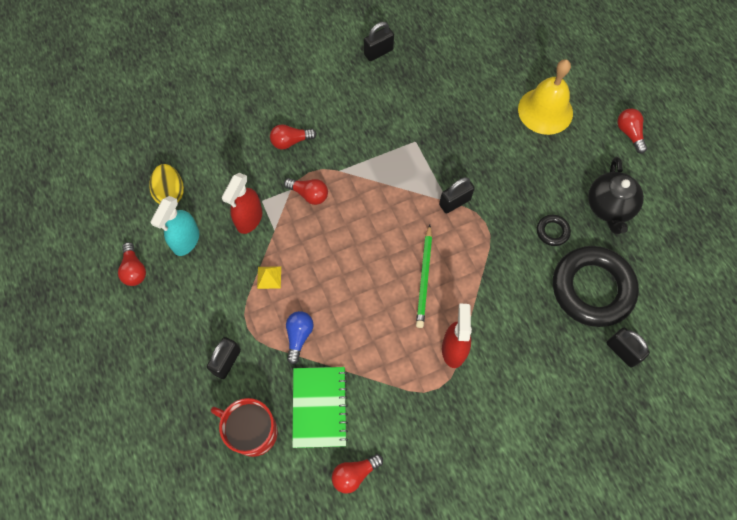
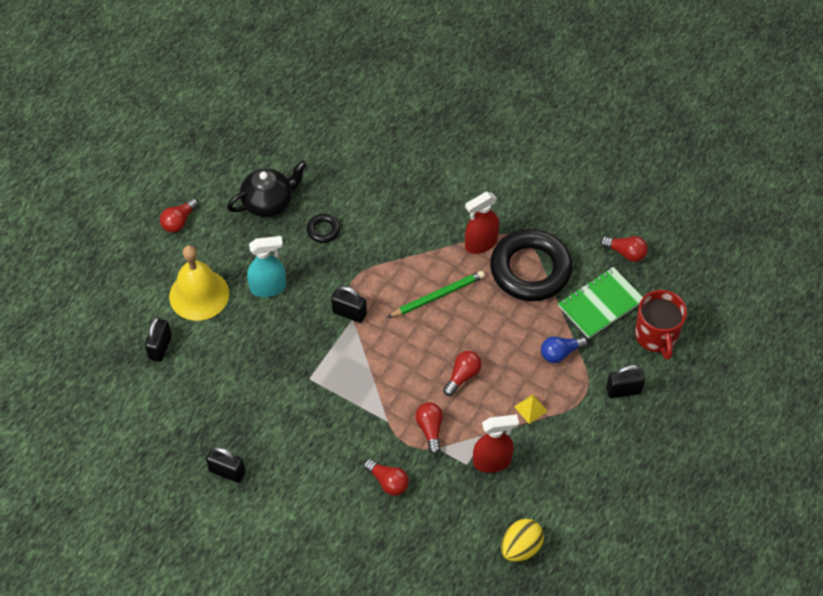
camera: 125 degrees left, 10 degrees down
(134, 270) = (613, 520): red light bulb -> red light bulb (462, 376)
(186, 241) = (553, 498): turquoise spray bottle -> turquoise spray bottle (268, 288)
(592, 289) = (355, 181): black ring -> black ring (530, 270)
(622, 351) = (393, 140): black padlock -> black padlock (160, 347)

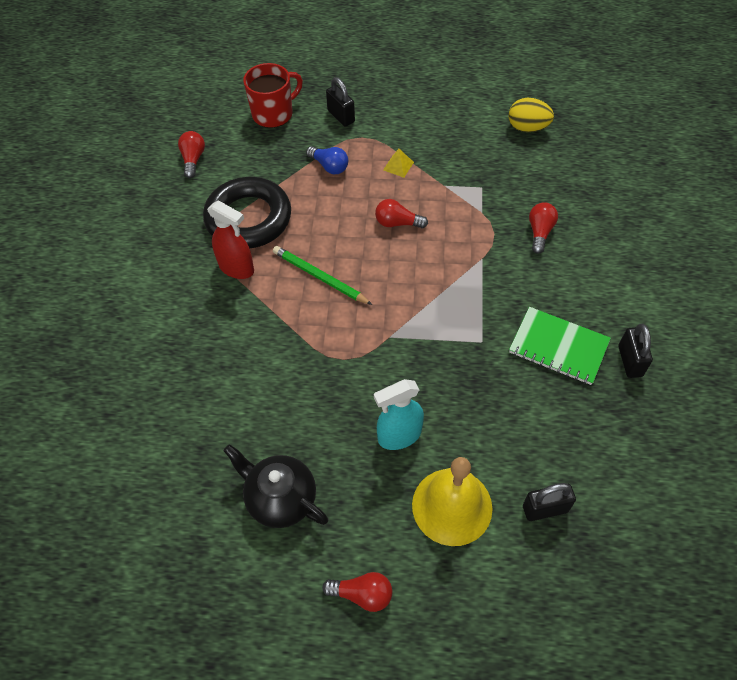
camera: 115 degrees left, 0 degrees up
(268, 288) = (399, 435): turquoise spray bottle -> turquoise spray bottle turned 75 degrees counterclockwise
(323, 230) = (291, 418): black ring -> none
(349, 313) = (384, 342): black padlock -> none
(430, 430) = (467, 224): red light bulb -> none
(492, 461) = (466, 172): red spray bottle -> none
(600, 304) = (260, 158): green notebook -> green notebook (558, 347)

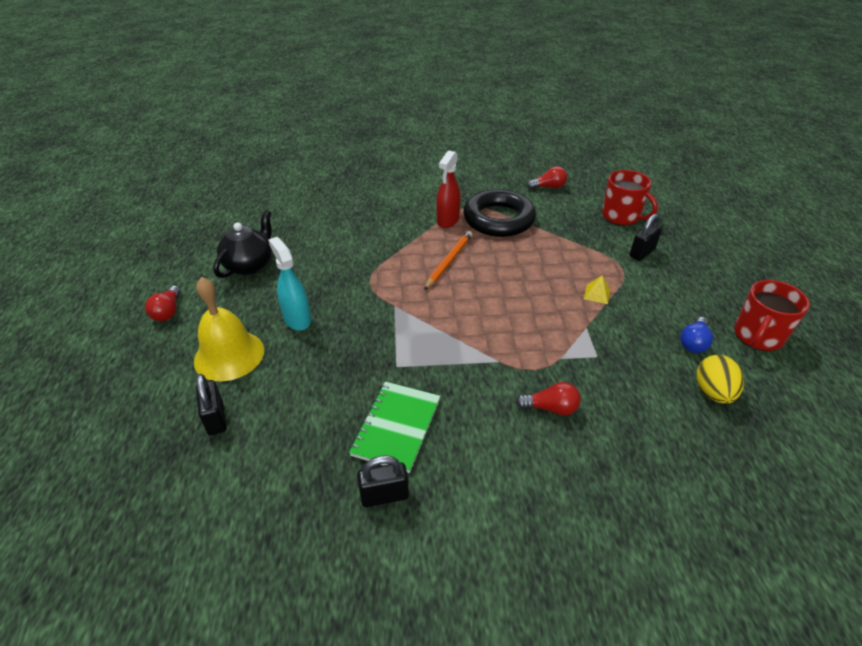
camera: 80 degrees right, 15 degrees down
(320, 277) = (449, 261): green pencil -> orange pencil
(329, 166) = (575, 253): blue light bulb -> blue light bulb (693, 342)
(397, 223) = (524, 299): red light bulb -> none
(468, 81) = (757, 336): none -> red mug

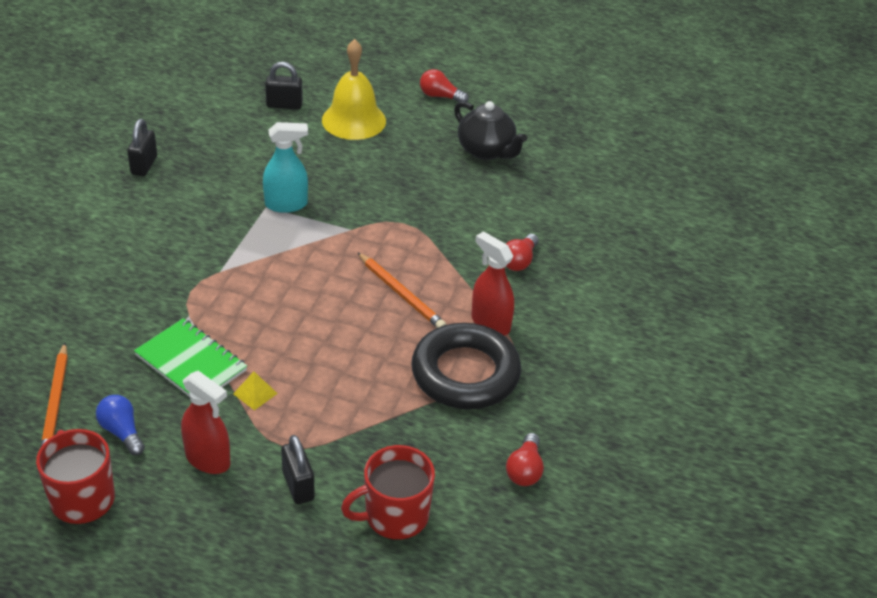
camera: 110 degrees right, 0 degrees up
(297, 319) = (375, 164): turquoise spray bottle -> turquoise spray bottle (286, 204)
(396, 427) = (198, 188): green notebook -> green notebook (191, 363)
(550, 408) = (140, 280): red light bulb -> red light bulb (519, 261)
(666, 294) = (208, 459): none -> red spray bottle
(713, 392) = (56, 402): yellow egg -> orange pencil

